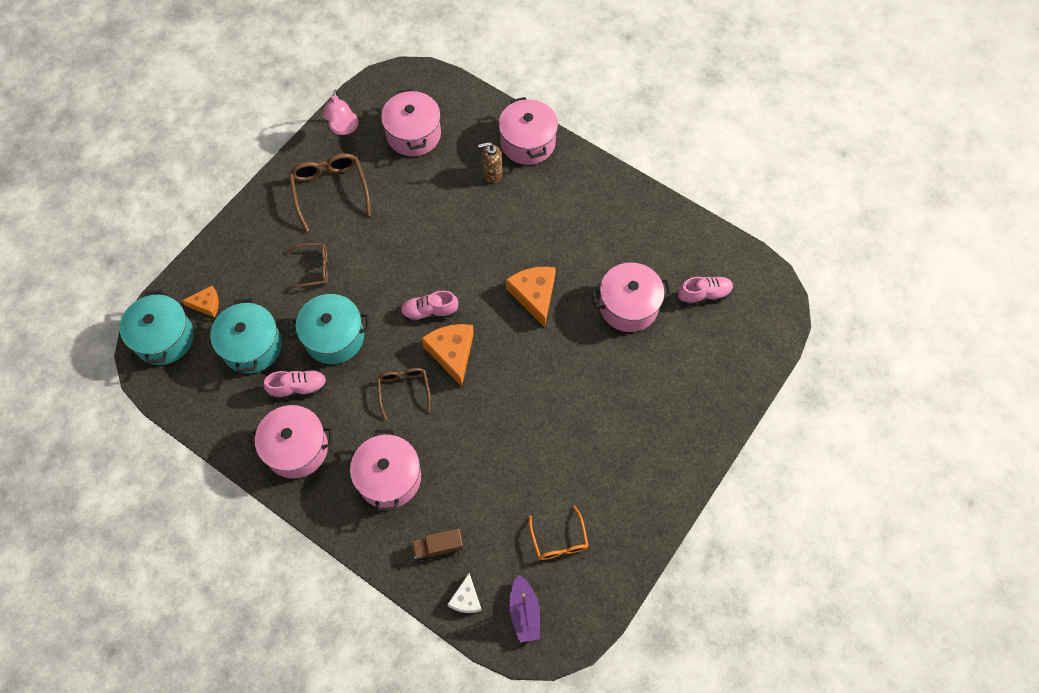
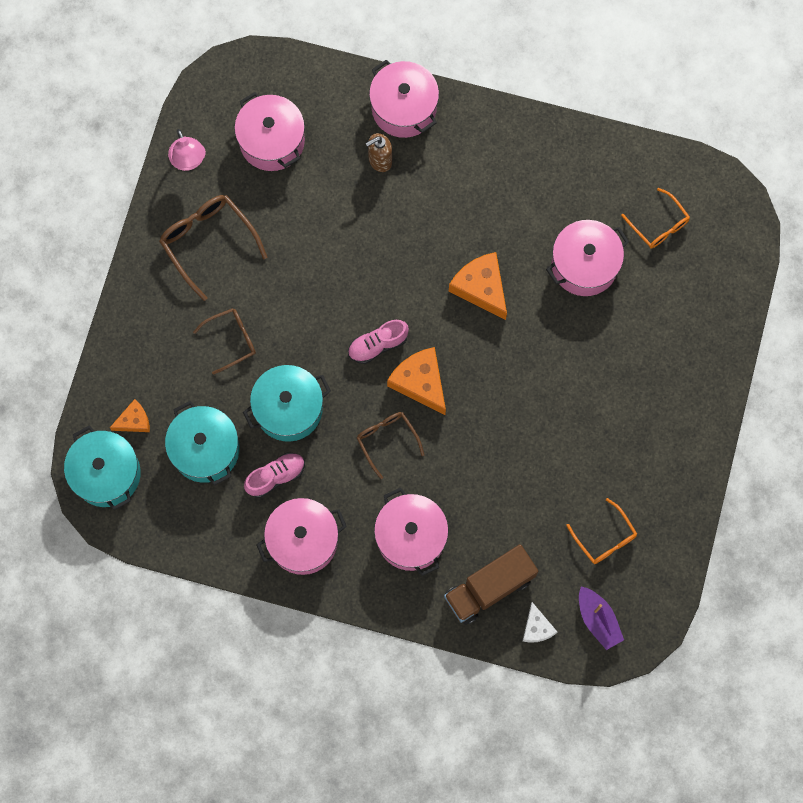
camera: 20 degrees left, 10 degrees up
(438, 547) = (489, 588): brown truck -> brown truck, size x1.76
(704, 294) = (658, 224): pink shoe -> orange glasses

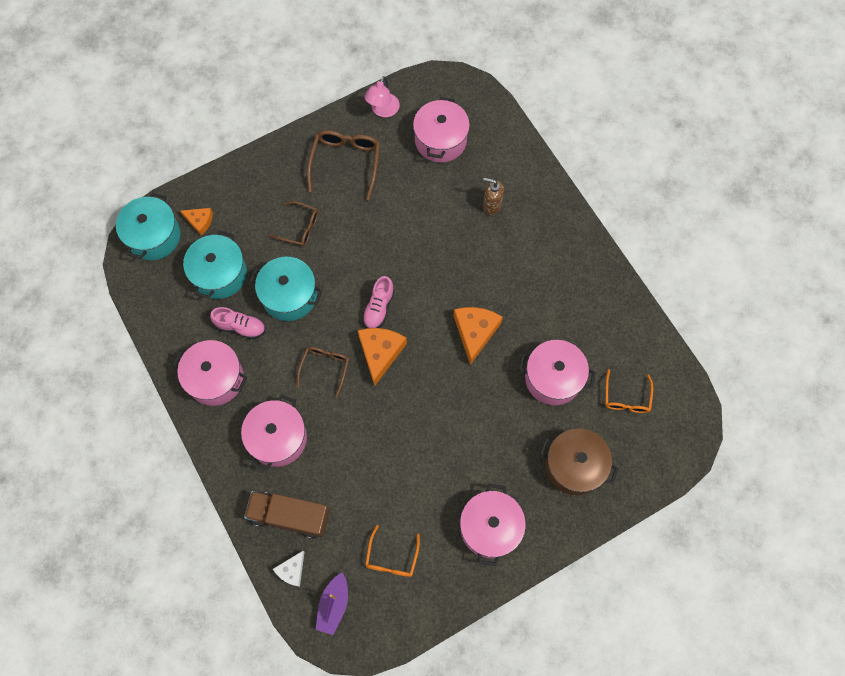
camera: 45 degrees right, 5 degrees down
(377, 345) = (378, 308): pink shoe -> pink shoe turned 90 degrees counterclockwise
(404, 108) = (537, 189): pink pot -> pink pot (490, 527)
(673, 322) = (574, 466): none -> brown pot

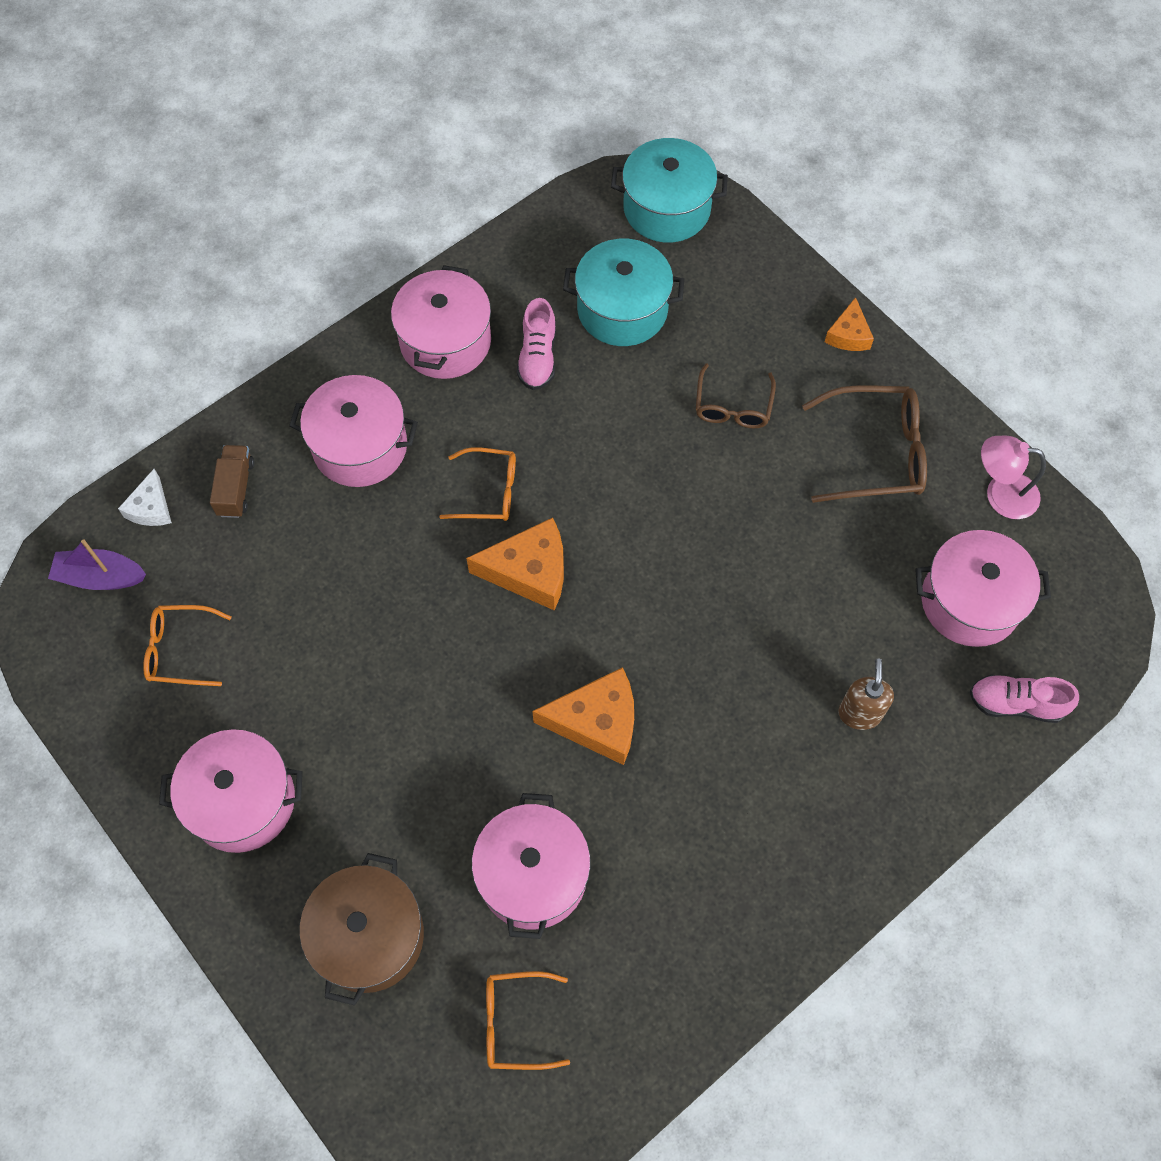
camera: 80 degrees right, 5 degrees down
(200, 221) = (708, 263): orange cheese -> orange cheese (848, 334)
(289, 296) = (606, 415): turquoise pot -> none
(290, 516) = (236, 488): brown truck -> brown truck, size x0.57
(292, 570) = (151, 508): white cheese -> white cheese turned 105 degrees counterclockwise
(325, 368) = (488, 491): brown glasses -> orange glasses
(378, 308) = (612, 554): pink shoe -> pink shoe (1016, 703)

